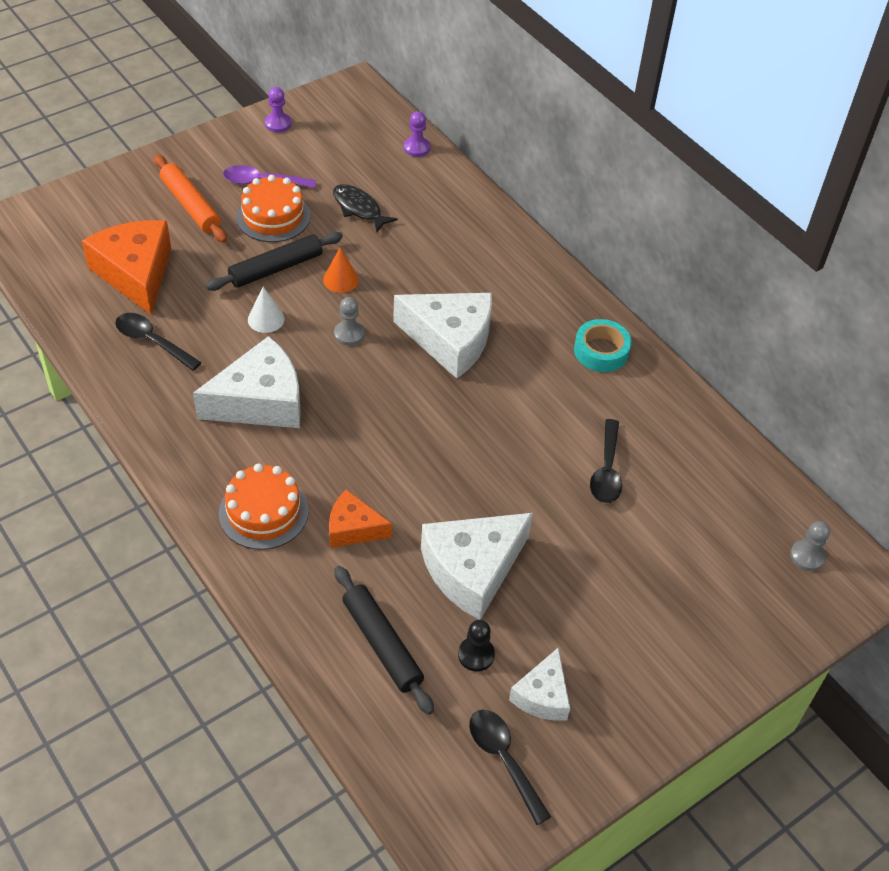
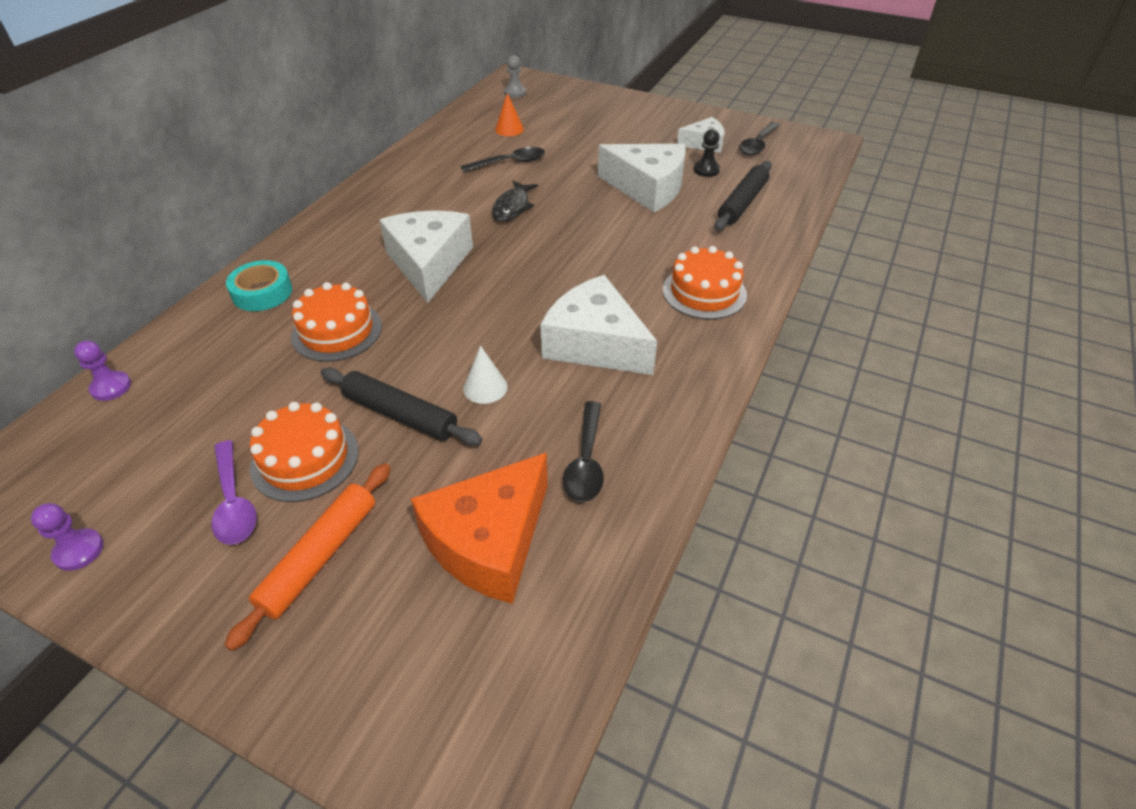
camera: 115 degrees left, 5 degrees down
(340, 280) = (389, 358): orange cone -> orange cone (509, 129)
(349, 334) = (464, 323): grey pawn -> none
(353, 528) = (670, 245): orange cheese -> none
(359, 209) = (256, 390): black fish -> black fish (512, 207)
(396, 261) = (337, 331): none -> orange cake
(601, 351) = (387, 192): turquoise tape -> turquoise tape (262, 292)

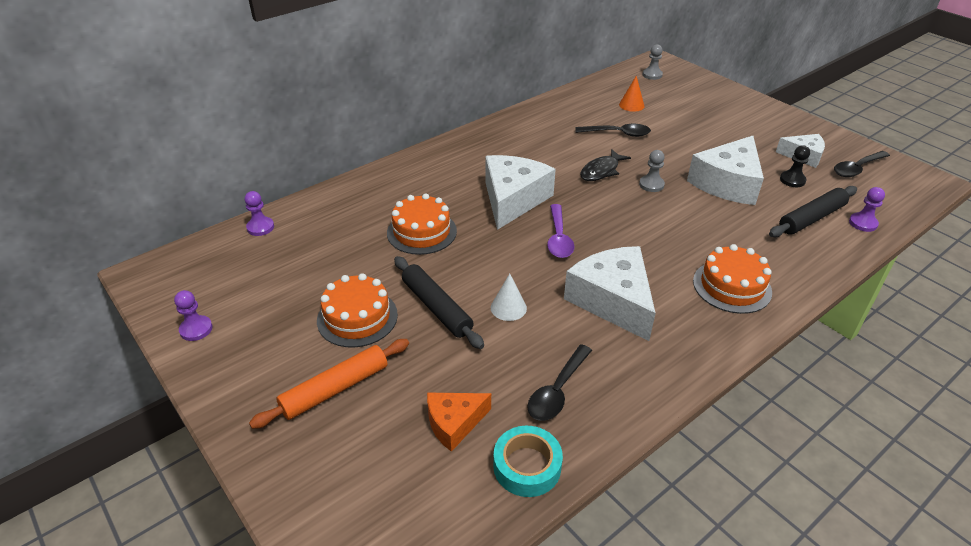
camera: 25 degrees right, 5 degrees down
(234, 502) = (299, 331): purple spoon -> purple spoon (559, 238)
(262, 292) = (384, 188): turquoise tape -> turquoise tape (527, 466)
(489, 541) = (454, 423): orange cheese -> orange cheese, size x0.57
(572, 209) = (651, 185): none -> grey pawn
(647, 188) = (727, 183): white cheese -> white cheese turned 75 degrees clockwise
(789, 196) = (863, 223): none -> purple pawn

